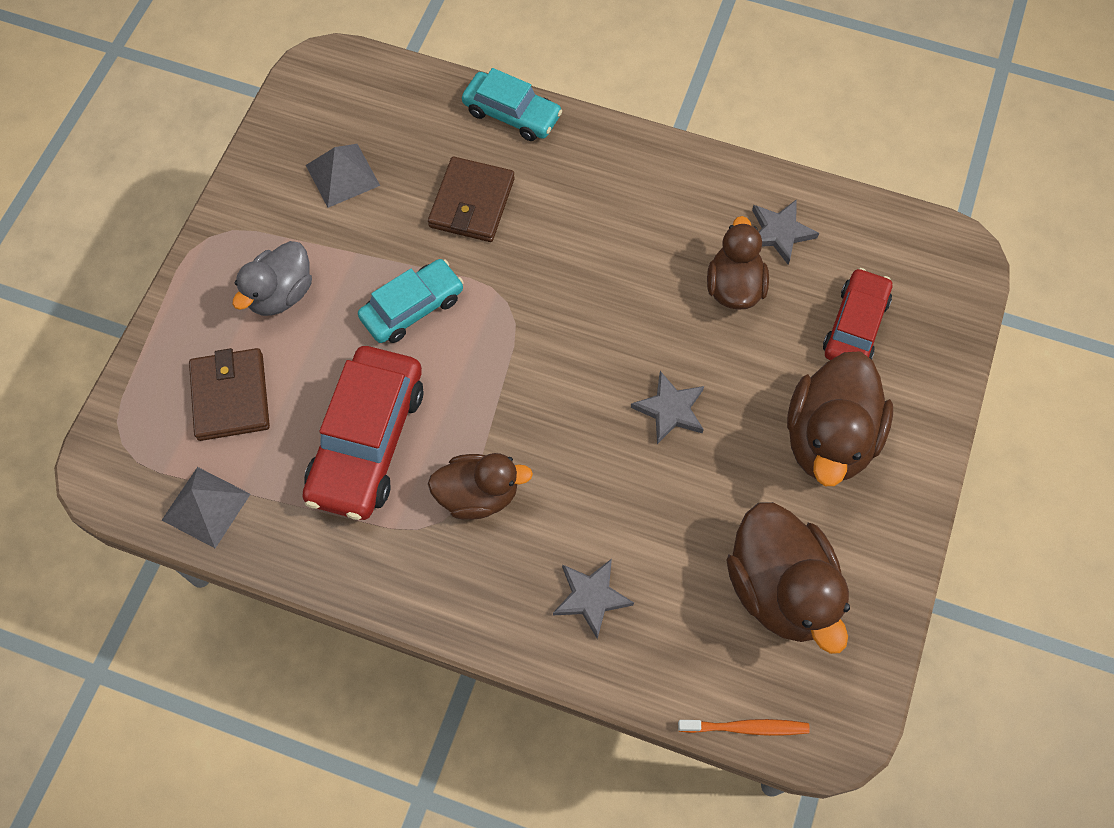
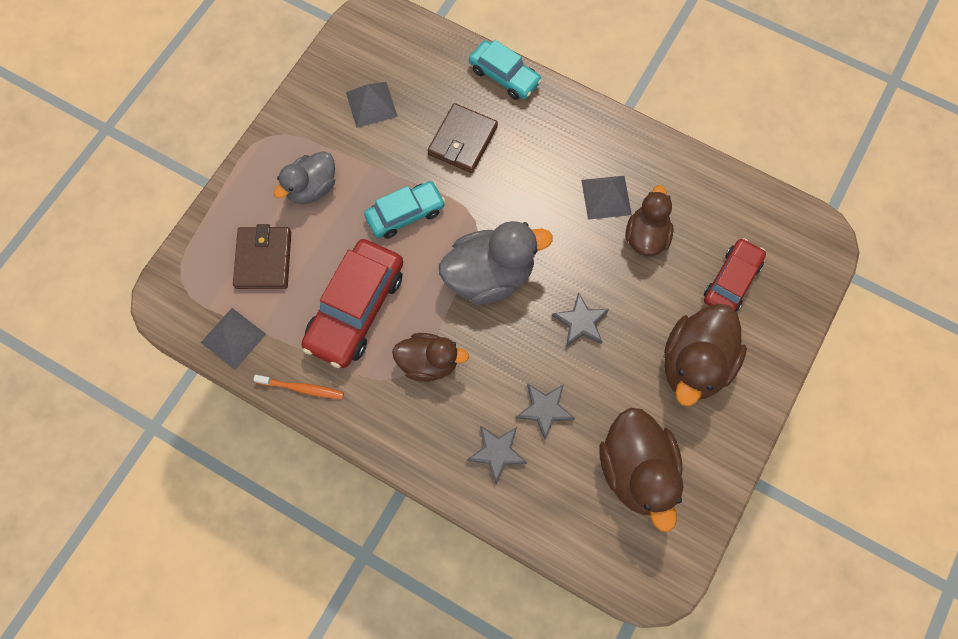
camera: 10 degrees right, 5 degrees up
(539, 369) = (489, 276): none -> grey duck
(672, 245) = (606, 197): none -> grey pyramid
(746, 727) = (592, 568): orange toothbrush -> orange toothbrush (302, 388)
(779, 233) = (688, 200): grey star -> grey star (544, 409)

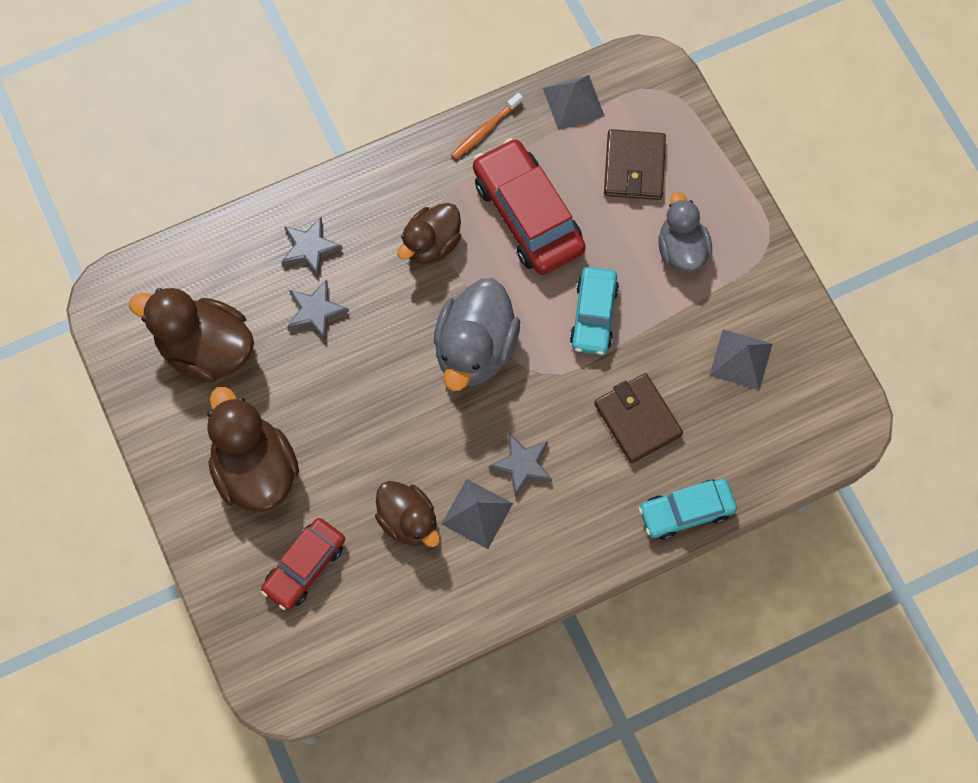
camera: 125 degrees right, 0 degrees up
(263, 259) = (634, 167): brown wallet -> brown wallet turned 60 degrees clockwise
(580, 322) = (370, 398): grey star -> grey star (522, 465)
(731, 281) = (304, 566): red car -> red car turned 60 degrees clockwise

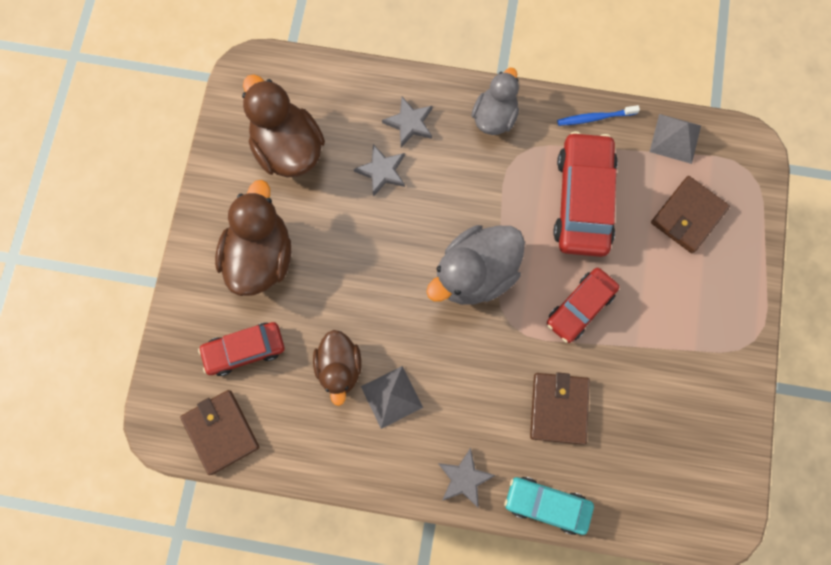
camera: 35 degrees right, 5 degrees up
(338, 656) = (221, 432): none -> brown wallet
(431, 244) = (497, 176): brown duck -> none
(485, 130) = (595, 118): orange toothbrush -> blue toothbrush
(522, 465) = (449, 383): grey star -> grey star (464, 478)
(593, 315) = (580, 307): turquoise car -> red car
(681, 249) = (681, 301): grey duck -> grey duck (494, 117)
(740, 359) = (670, 416): grey pyramid -> none

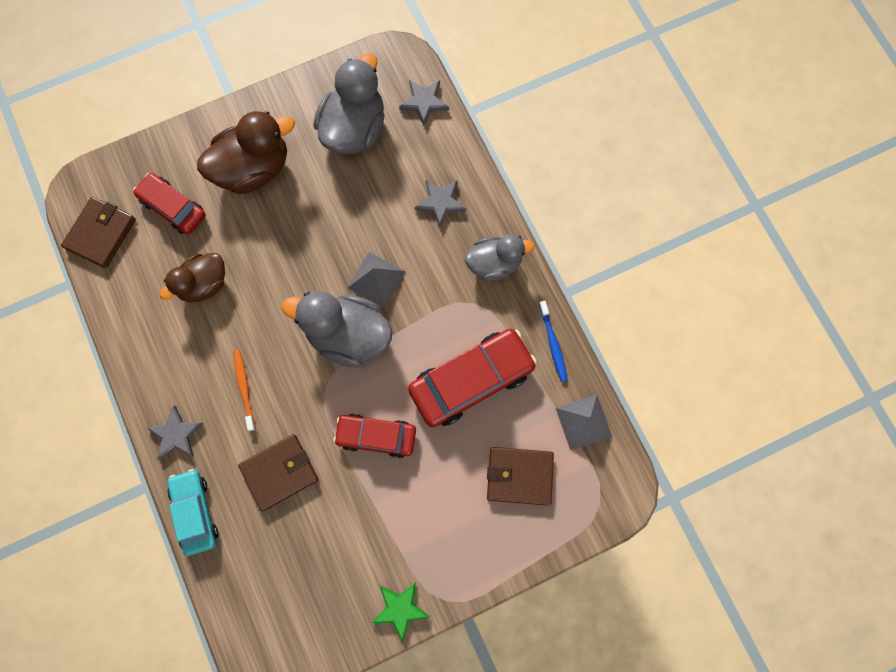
camera: 55 degrees right, 0 degrees up
(288, 148) = (354, 129): brown duck -> grey duck
(382, 171) = (384, 209): grey star -> grey star (424, 102)
(391, 397) = (206, 337): grey pyramid -> grey pyramid (376, 279)
(462, 392) = (244, 388): none -> orange toothbrush
(595, 118) = (553, 344): blue toothbrush -> blue toothbrush turned 150 degrees counterclockwise
(739, 381) = (400, 609): none -> green star

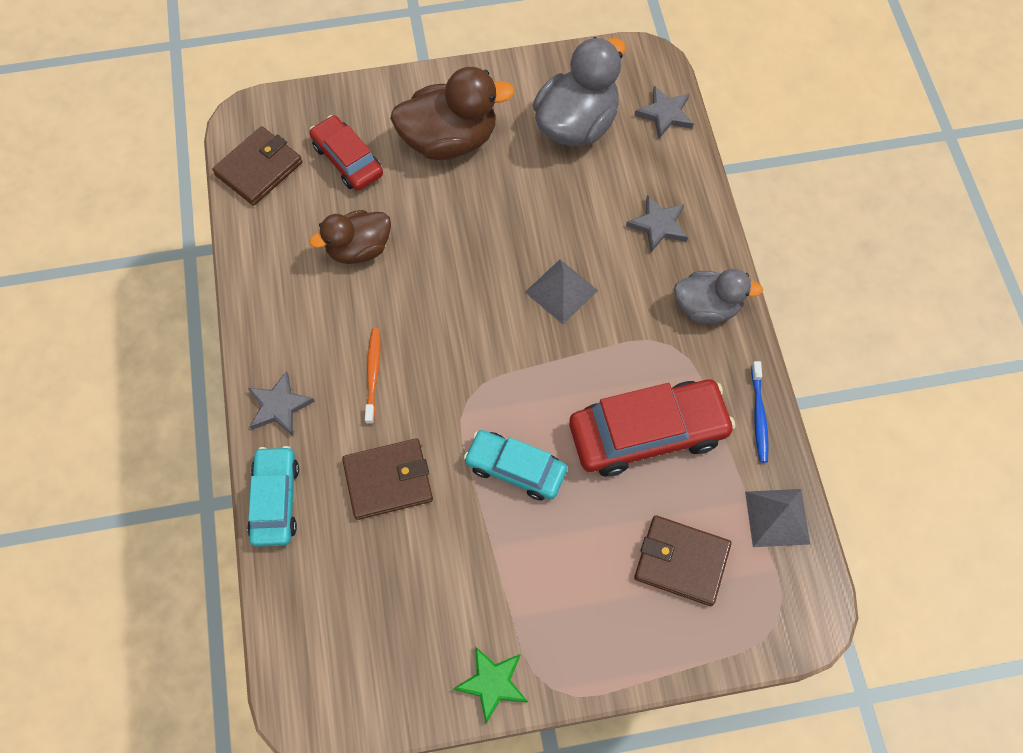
camera: 15 degrees right, 10 degrees down
(348, 335) = (511, 346): grey duck -> none
(376, 436) = (515, 468): red car -> turquoise car

